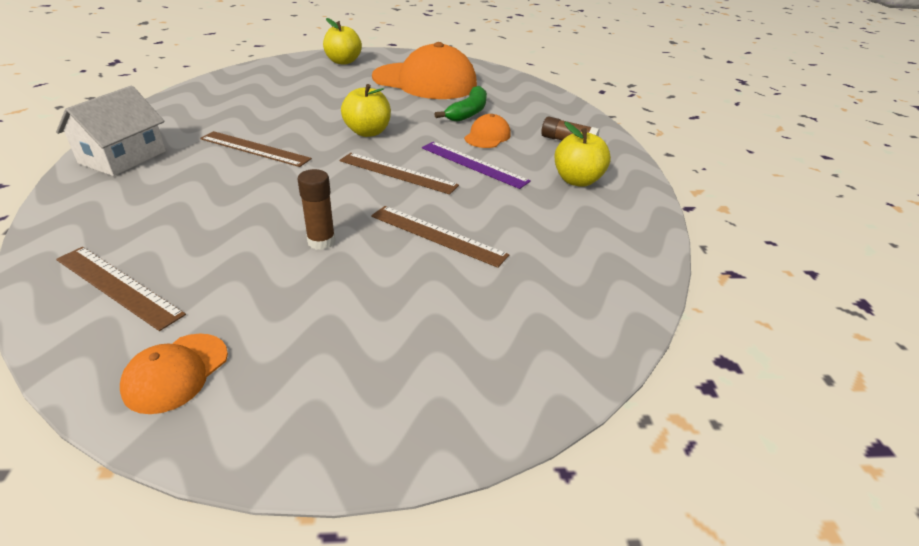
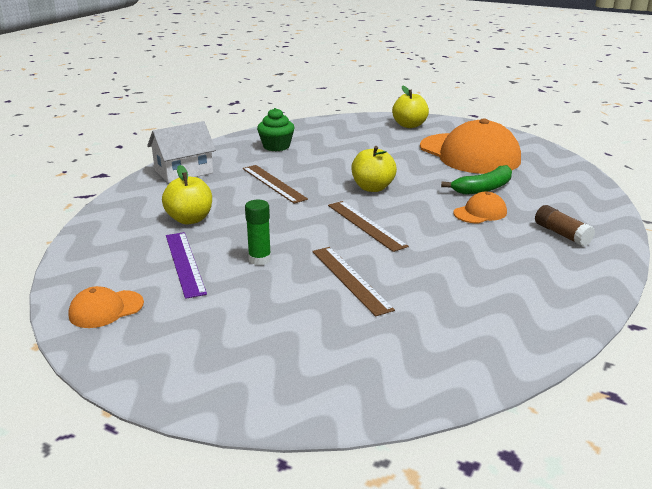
camera: 35 degrees right, 10 degrees down
(118, 286) = (116, 251): brown ruler -> none
(218, 106) = (276, 146): none -> green cupcake
(321, 241) = (259, 259): brown glue stick -> green glue stick
(473, 164) = (440, 233): purple ruler -> purple ruler (184, 263)
(577, 180) = (530, 270): yellow apple -> yellow apple (190, 219)

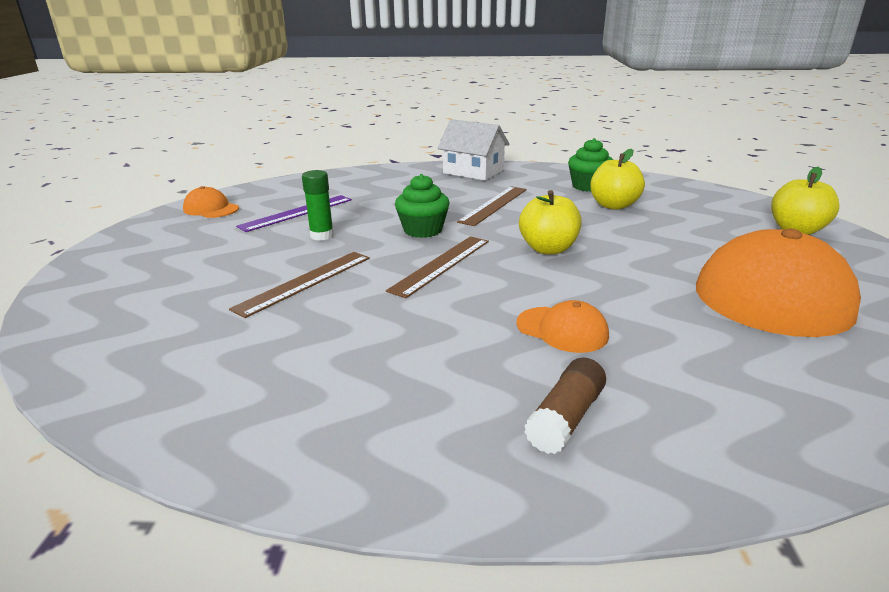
camera: 65 degrees right, 0 degrees up
(190, 219) = (379, 196): yellow apple -> yellow apple (613, 205)
(295, 218) = (423, 230): none -> green cupcake
(483, 188) = (655, 319): green banana -> none

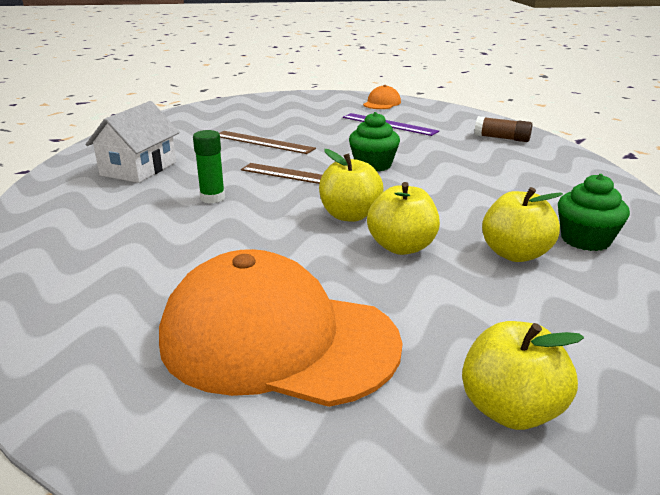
camera: 80 degrees right, 0 degrees up
(322, 236) = (345, 136): green glue stick -> green glue stick (212, 198)
(473, 172) = (573, 174): white house -> white house (139, 169)
(494, 205) = (462, 188): brown ruler -> none
(562, 329) = (189, 221): orange cap -> none
(566, 418) = (79, 222): brown glue stick -> brown glue stick (502, 138)
(609, 236) = (401, 247): none -> yellow apple

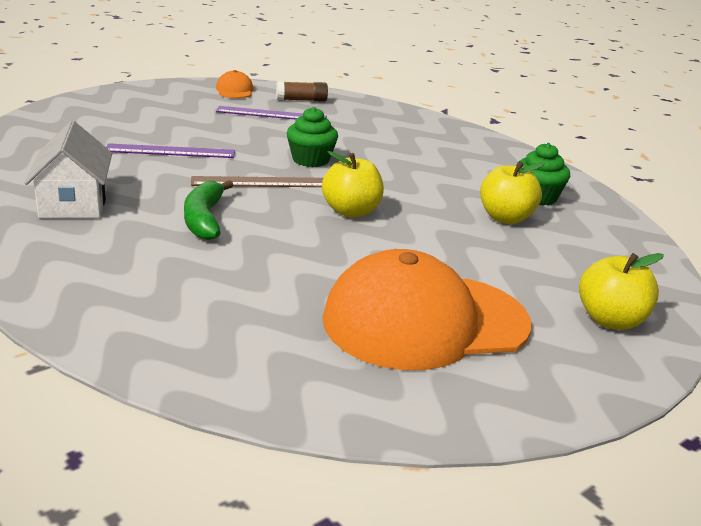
camera: 35 degrees left, 0 degrees up
(212, 198) = (204, 219): green glue stick -> green banana
(263, 142) = (170, 151): brown ruler -> purple ruler
(401, 247) = (424, 230): yellow apple -> none
(502, 138) = (387, 117): brown glue stick -> brown glue stick (301, 100)

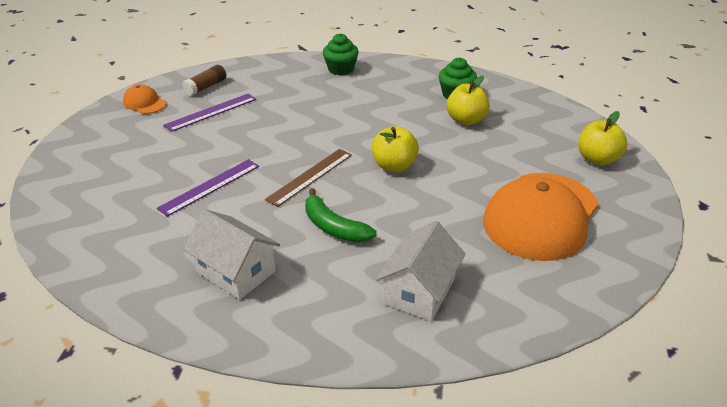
camera: 40 degrees left, 10 degrees up
(175, 296) = (419, 291): none -> white house
(310, 160) = (305, 139): green cupcake -> green cupcake (341, 69)

